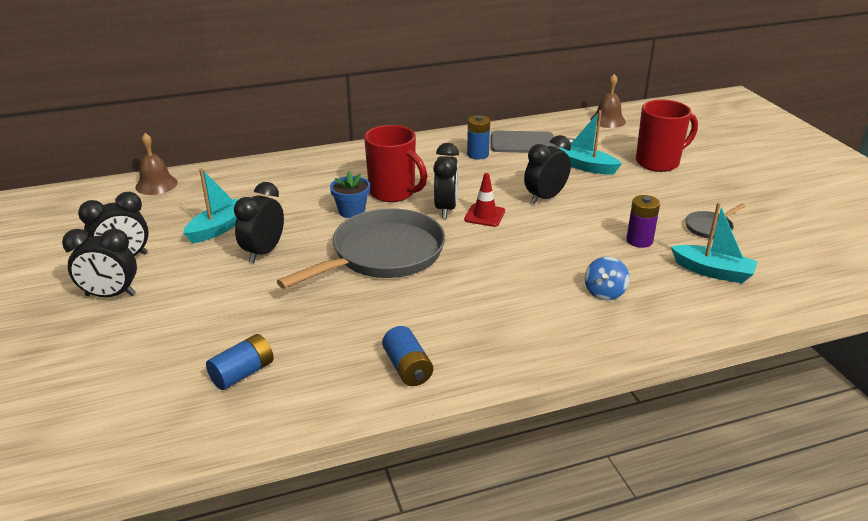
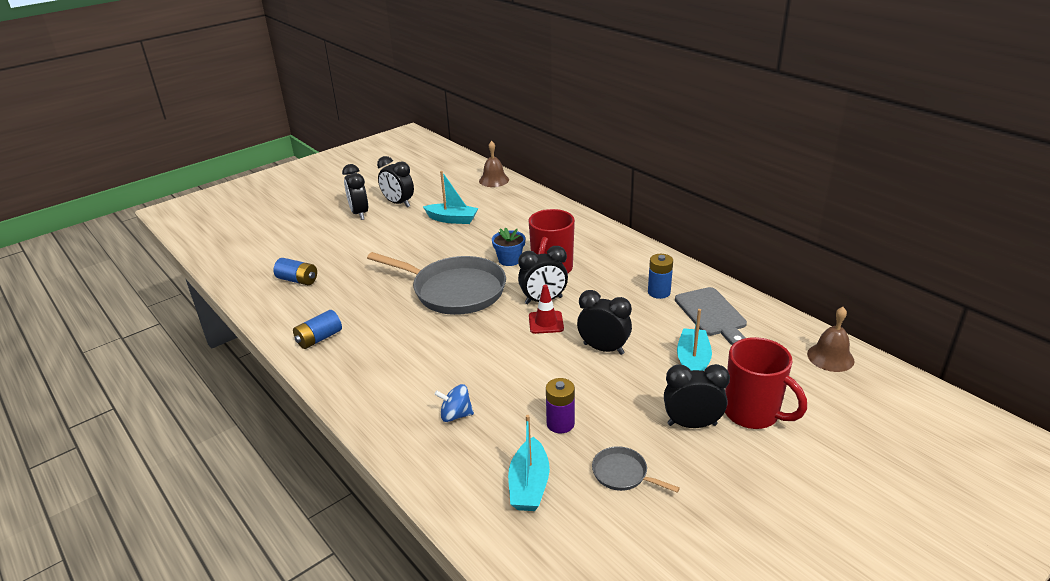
camera: 70 degrees right, 0 degrees up
(264, 252) = (431, 244): black clock -> black clock (692, 424)

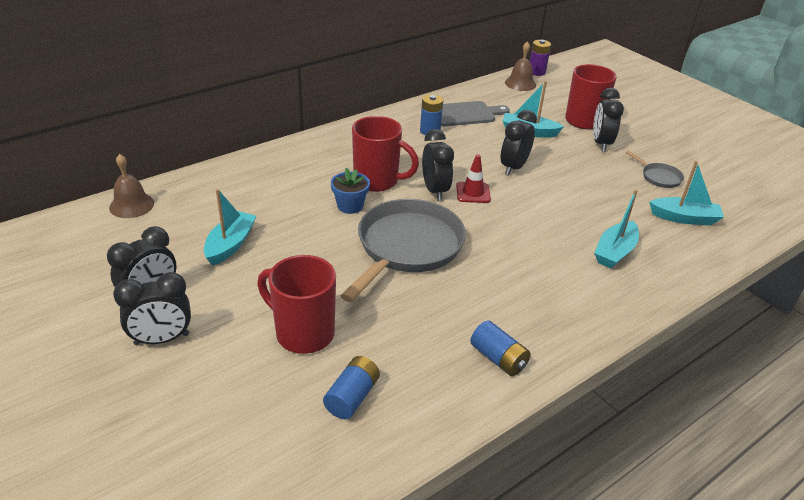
camera: 90 degrees left, 5 degrees up
(358, 257) = (303, 333): none -> red mug
(455, 415) = (614, 252): blue spinning top -> turquoise boat
(560, 423) = (613, 198): purple battery -> purple battery (536, 72)
(623, 474) = (659, 177): grey pan -> grey pan turned 75 degrees counterclockwise

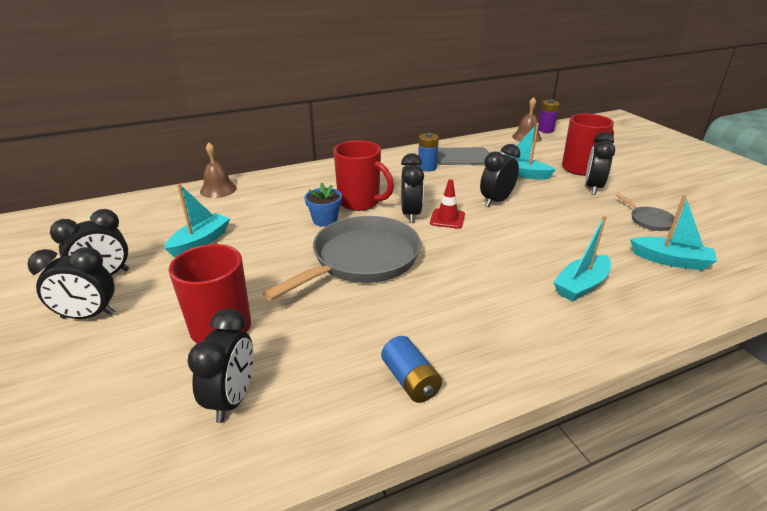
camera: 15 degrees right, 5 degrees down
(131, 205) = (139, 204): brown bell -> brown bell (218, 189)
(352, 397) = (232, 399): blue battery -> black clock

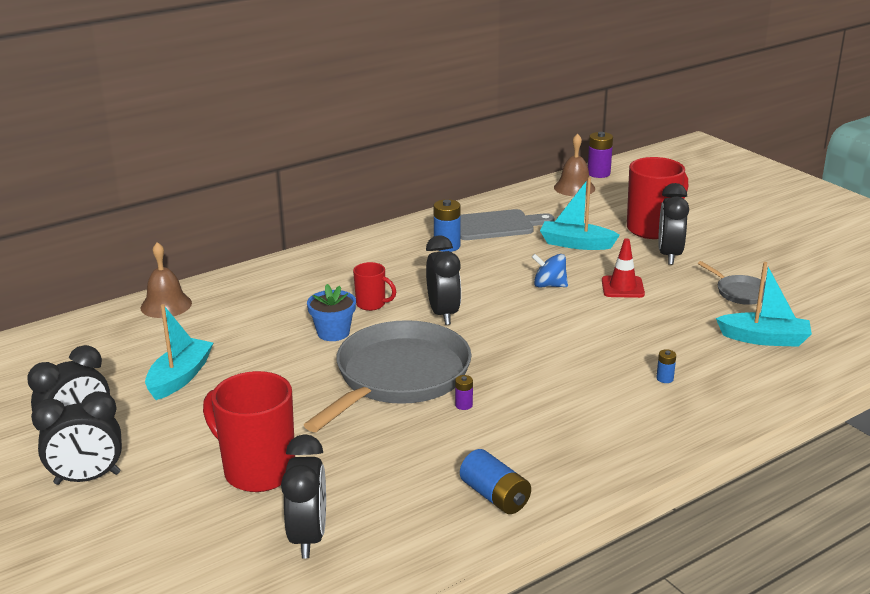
camera: 10 degrees left, 5 degrees down
(360, 202) = (372, 304): red mug -> red mug, size x0.52
(406, 289) = (463, 405): none -> purple battery
(447, 219) = (492, 315): red traffic cone -> red traffic cone (622, 287)
(496, 201) = (549, 285): black clock -> blue spinning top
(581, 285) = (664, 378): turquoise boat -> blue battery

